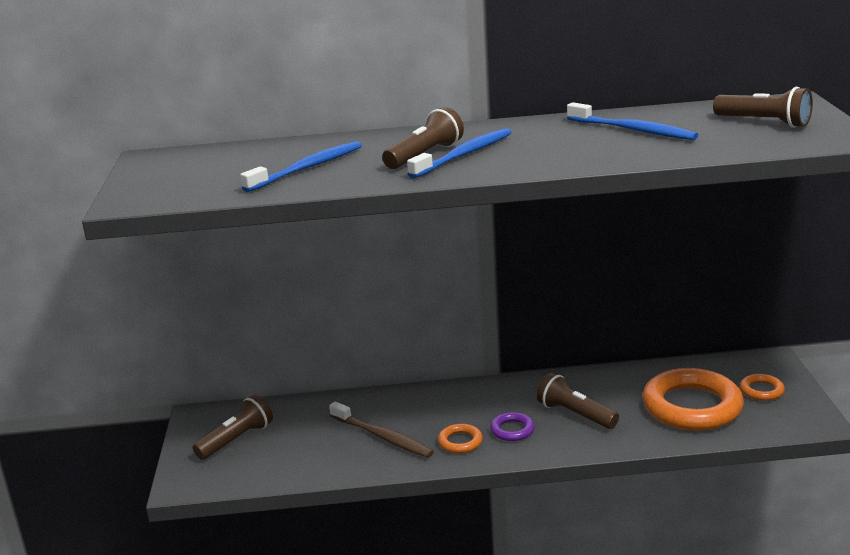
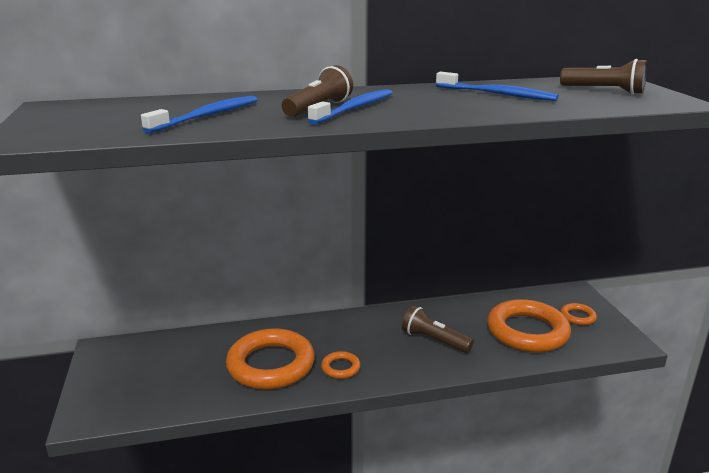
camera: 10 degrees left, 0 degrees up
(236, 439) = (137, 371): brown flashlight -> none
(382, 437) = (271, 365): brown toothbrush -> orange ring
(512, 430) = (384, 355): purple ring -> none

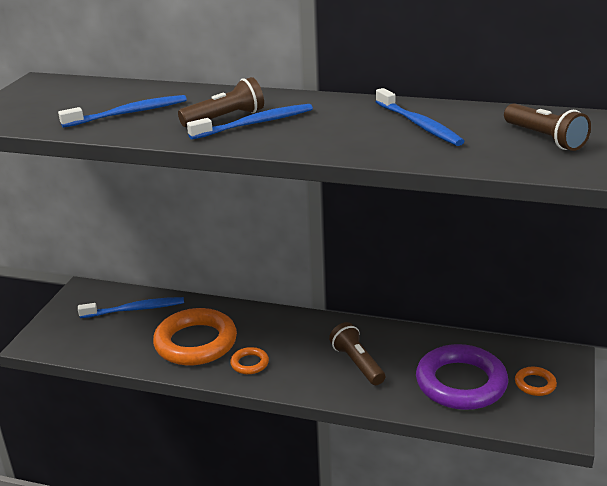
camera: 30 degrees right, 5 degrees up
(178, 352) = (134, 309): none -> blue toothbrush
(527, 331) = (461, 383): orange ring -> purple ring

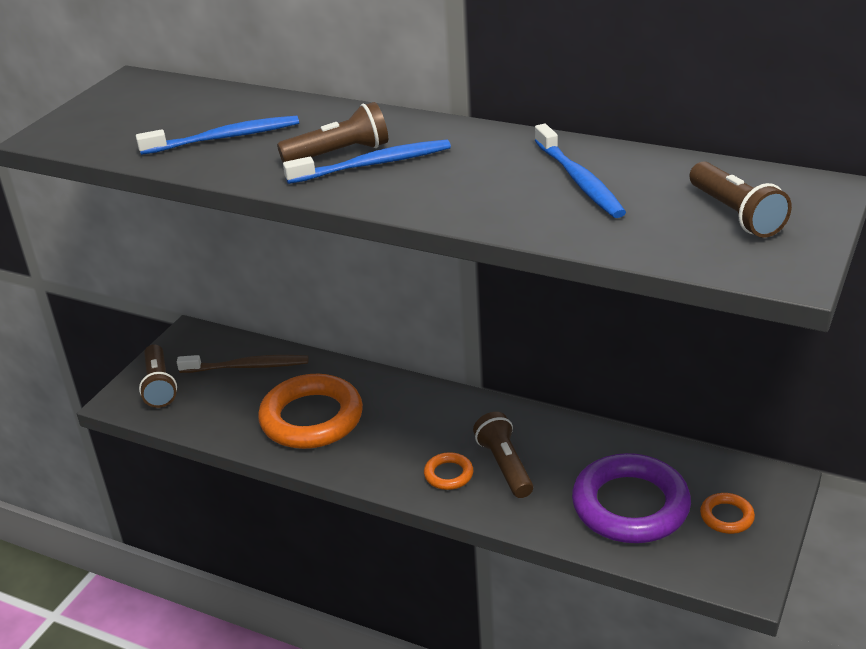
camera: 10 degrees right, 5 degrees up
(65, 329) = (159, 386): none -> brown flashlight
(134, 309) = (247, 366): blue toothbrush -> brown toothbrush
(249, 363) = (371, 453): orange ring -> orange ring (448, 474)

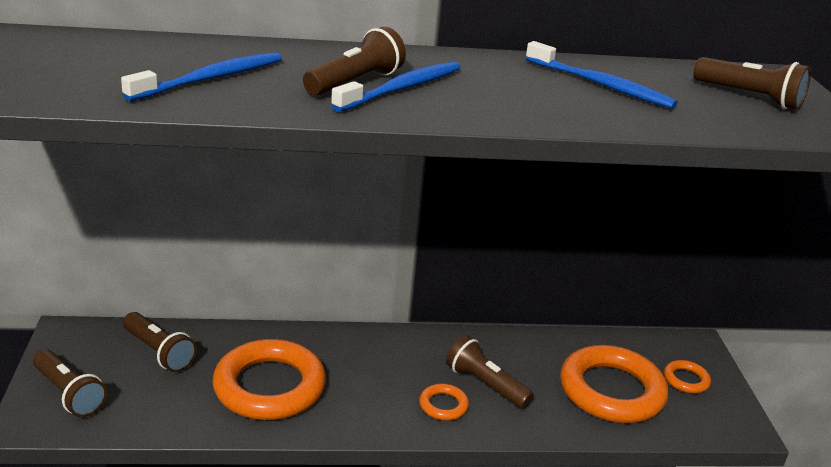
camera: 35 degrees left, 5 degrees down
(247, 366) = (159, 352): brown toothbrush -> brown flashlight
(630, 505) = (611, 391): purple ring -> orange ring

